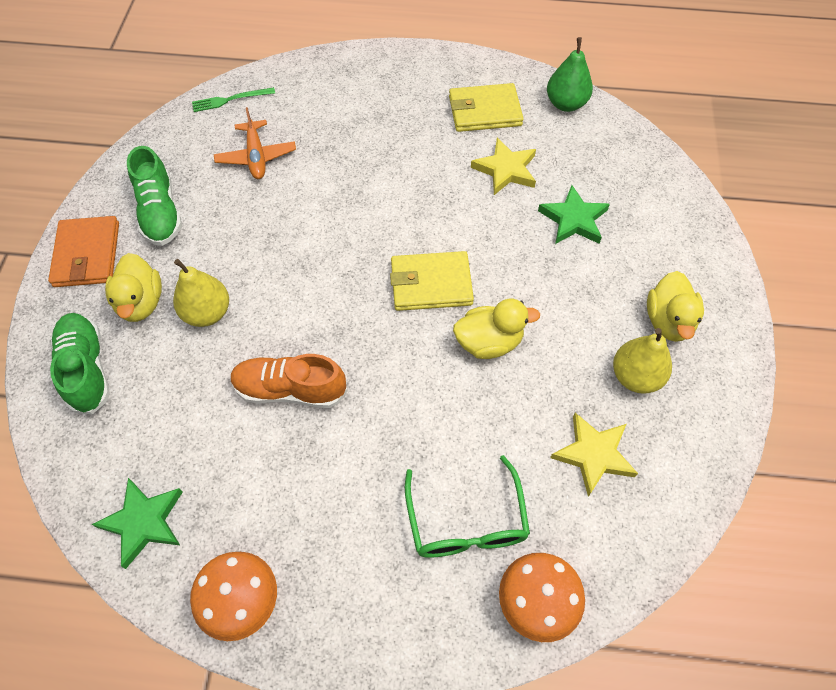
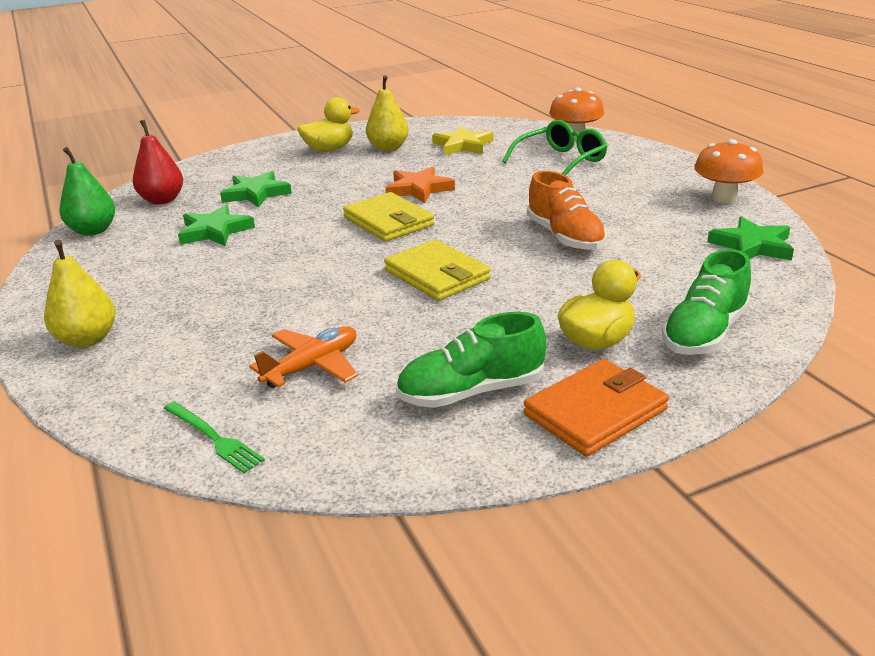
camera: 120 degrees left, 30 degrees down
(160, 212) = (471, 392): green shoe -> green shoe turned 150 degrees counterclockwise
(207, 313) = (553, 301): yellow pear -> yellow pear (87, 339)
(484, 111) = (129, 262): yellow wallet -> yellow wallet (437, 275)
(489, 342) = (418, 189): yellow duck -> orange star
(505, 169) = (215, 231): yellow star -> green star
(606, 155) = (162, 200): none -> red pear

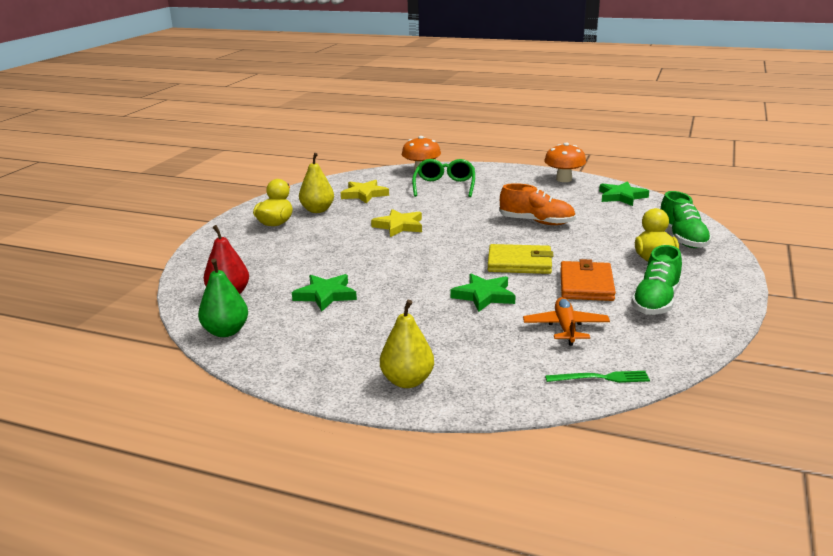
camera: 45 degrees left, 5 degrees down
(256, 193) = (294, 265): green star -> green star (484, 296)
(388, 221) = (426, 248): yellow wallet -> none
(418, 189) = (399, 226): orange star -> yellow star
(595, 412) = (713, 285): orange wallet -> orange wallet (586, 285)

